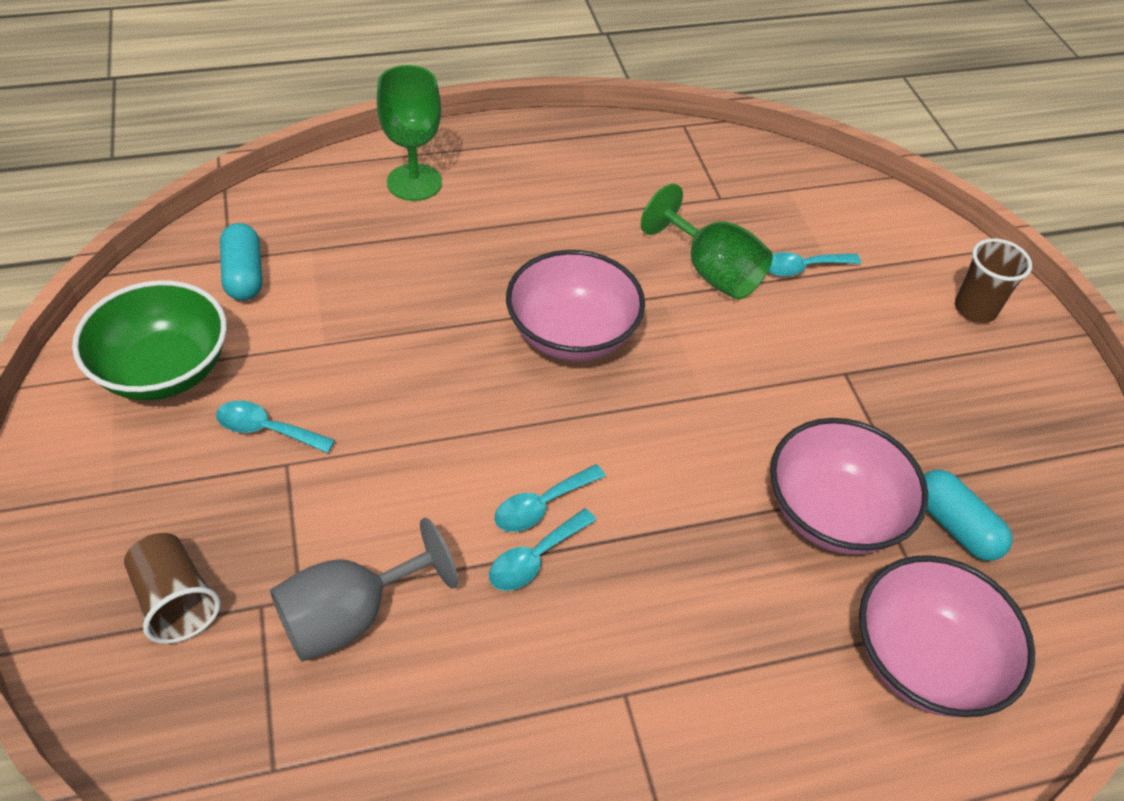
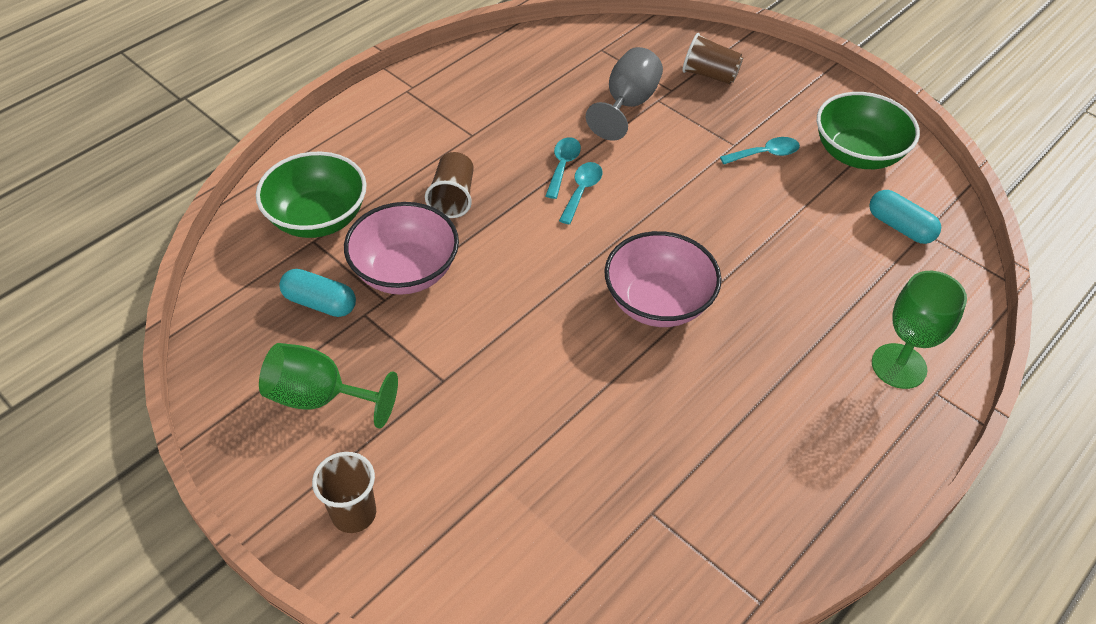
camera: 150 degrees right, 0 degrees up
(711, 271) = (601, 418): green goblet -> green goblet (320, 398)
(717, 590) = (453, 197): none -> brown cup
(802, 268) = (529, 469): turquoise spoon -> none
(924, 660) = (318, 218): pink bowl -> green bowl

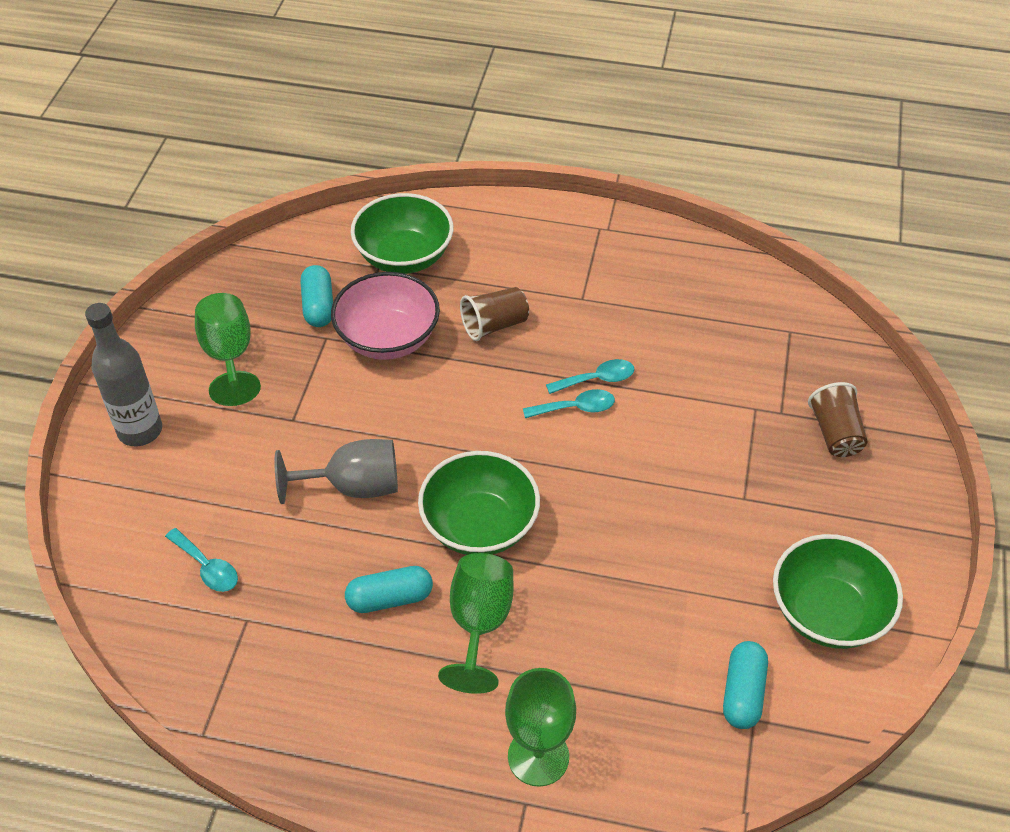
camera: 60 degrees right, 0 degrees up
(354, 514) = (140, 431): brown cup -> grey bottle
(627, 104) = (726, 388): grey goblet -> grey goblet (354, 486)
(658, 302) = (479, 525): pink bowl -> green bowl
(694, 395) = (390, 598): none -> turquoise capsule
(755, 346) = (479, 624): none -> green goblet
(765, 154) = (753, 530): turquoise spoon -> turquoise spoon (207, 567)

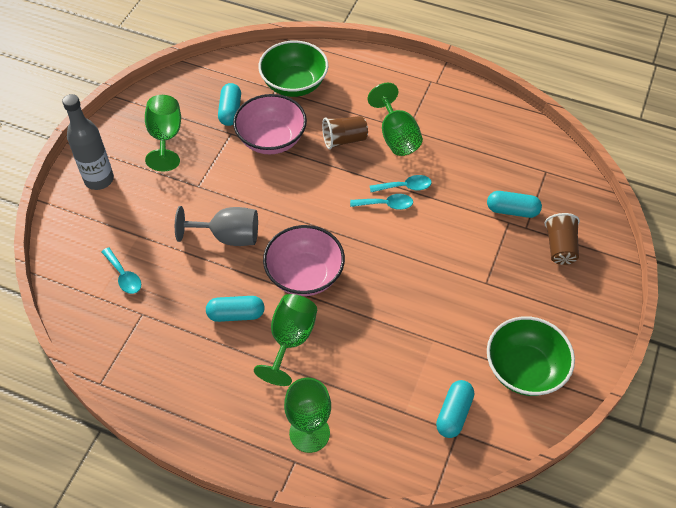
camera: 10 degrees right, 5 degrees up
(479, 525) = (304, 275): green bowl -> pink bowl
(568, 311) = (396, 136): none -> green goblet
(756, 391) = (512, 210): none -> turquoise capsule

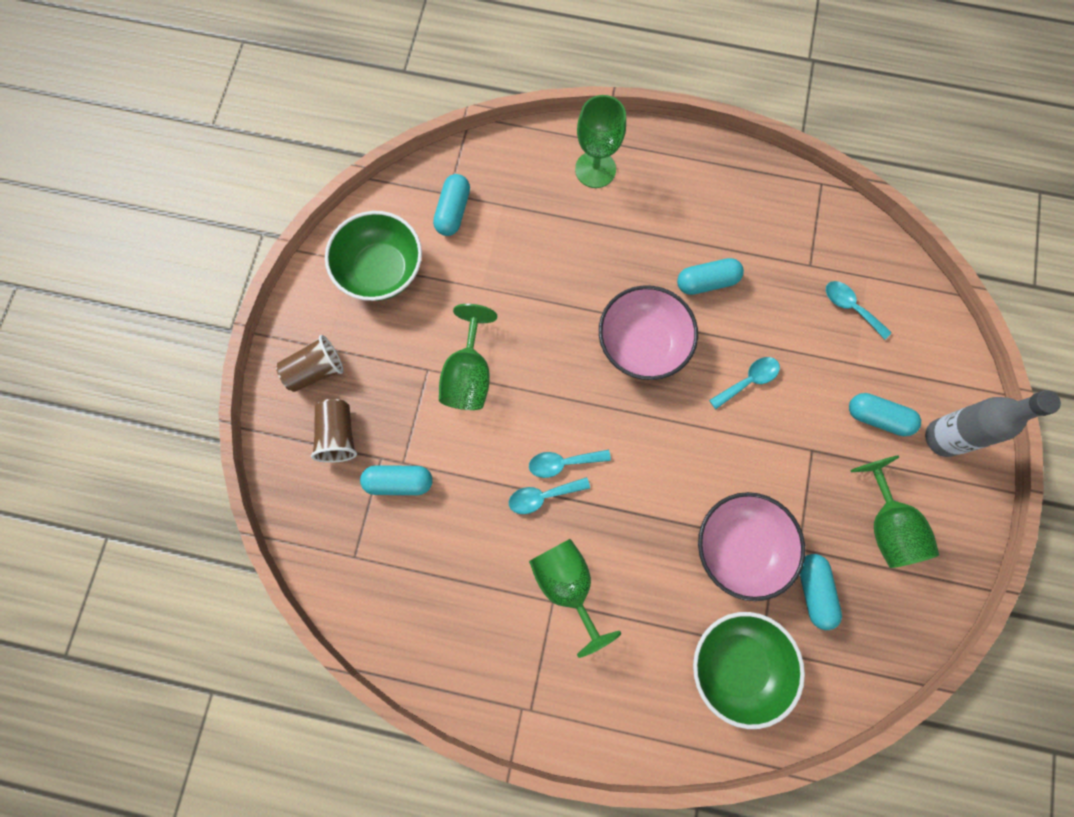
camera: 170 degrees right, 20 degrees up
(140, 199) = (877, 417): none -> turquoise capsule
(228, 236) = (748, 381): grey goblet -> turquoise spoon
(290, 340) = (639, 262): green goblet -> green goblet (468, 375)
(344, 140) = (639, 565): brown cup -> brown cup (315, 370)

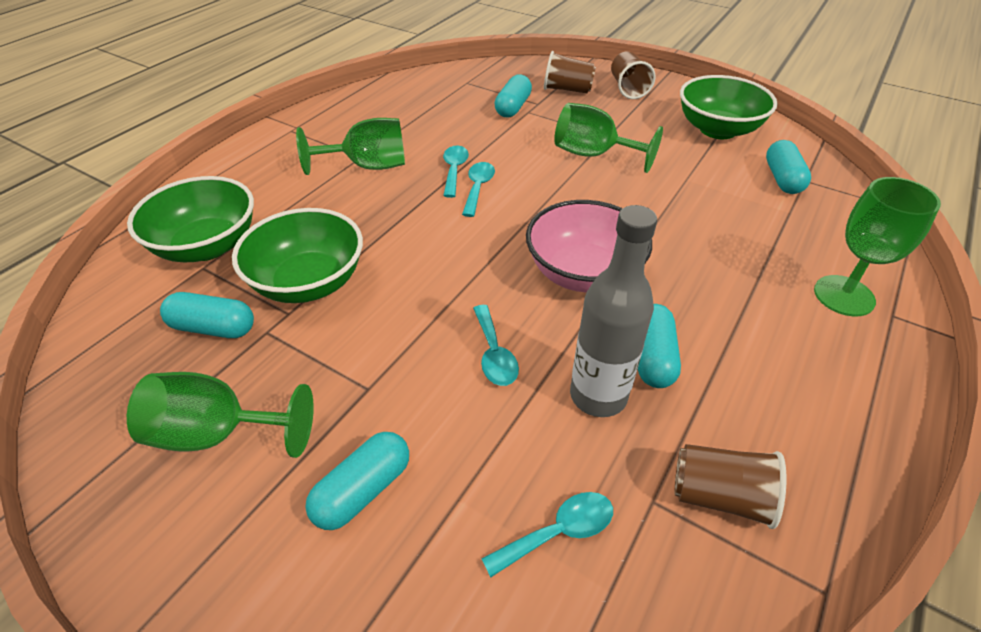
camera: 110 degrees right, 30 degrees down
(453, 211) = (782, 179): turquoise capsule -> turquoise capsule turned 60 degrees clockwise
(740, 547) = (309, 282): pink bowl -> green bowl
(792, 233) = (720, 496): none -> brown cup
(943, 438) = (273, 578): grey bottle -> grey bottle (598, 396)

